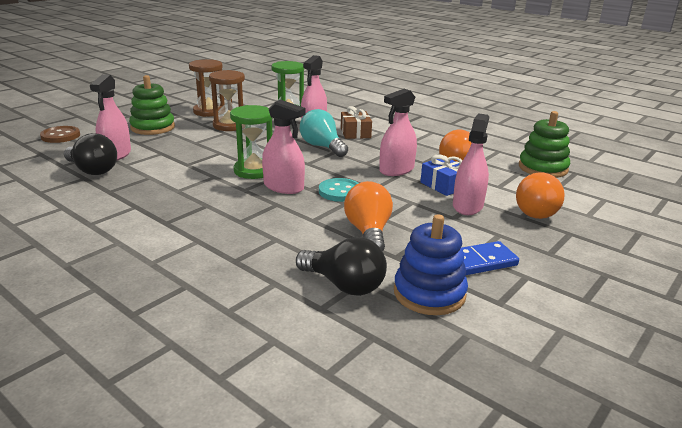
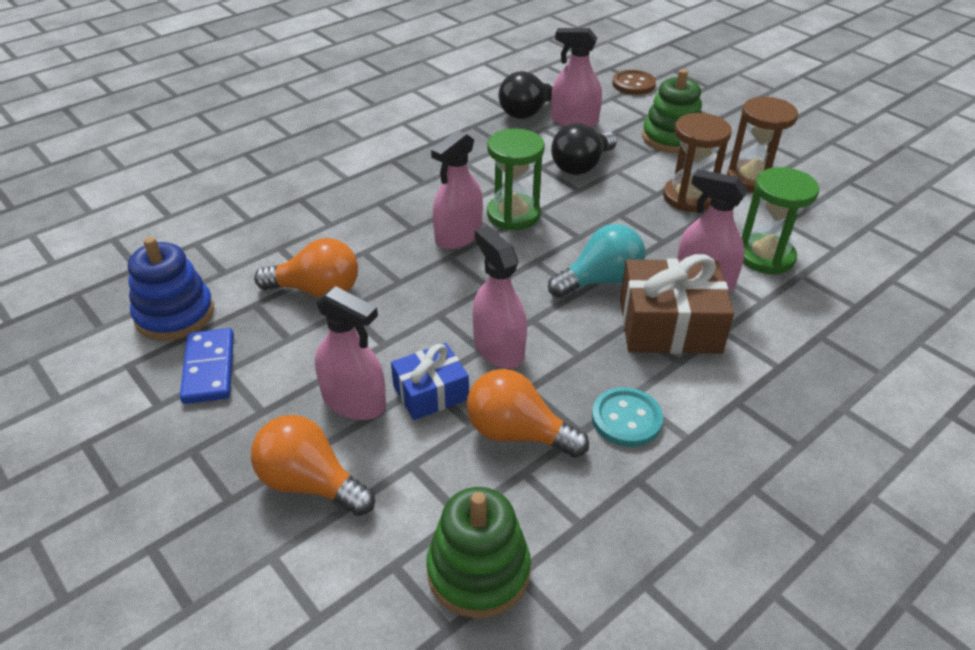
camera: 100 degrees right, 15 degrees up
(340, 191) = (433, 281): turquoise button -> turquoise button (626, 419)
(344, 285) = (222, 260): black light bulb -> black light bulb (581, 166)
(355, 133) = (669, 325): brown gift -> brown gift, size x1.66

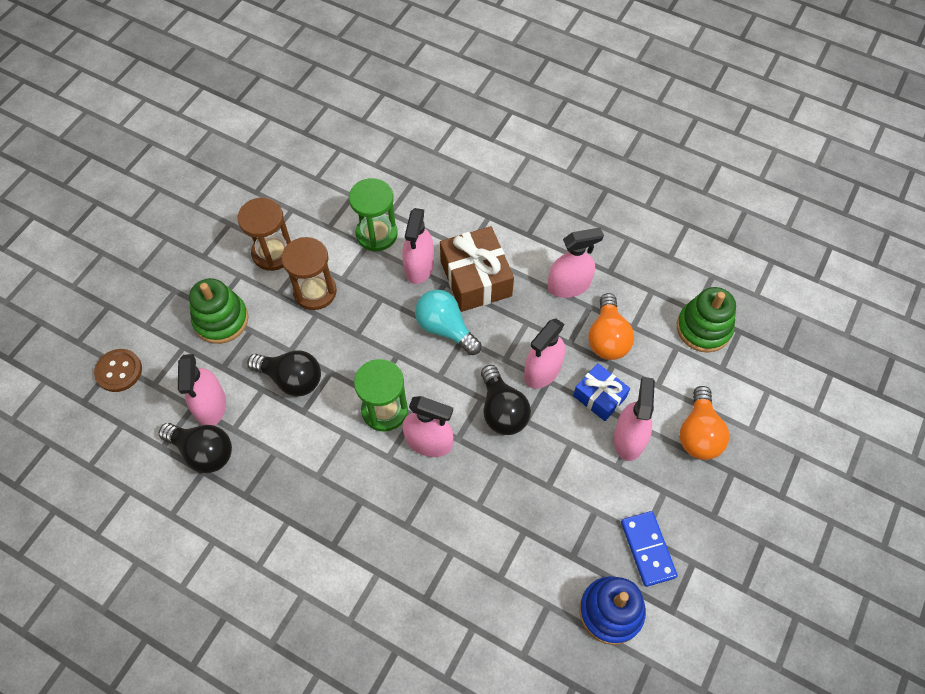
camera: 110 degrees left, 20 degrees up
(209, 368) = (648, 549): blue domino -> blue domino turned 75 degrees counterclockwise
(317, 290) = (538, 517): orange light bulb -> none
(463, 298) = (502, 410): none -> black light bulb
(626, 419) = (568, 285): turquoise button -> pink spray bottle

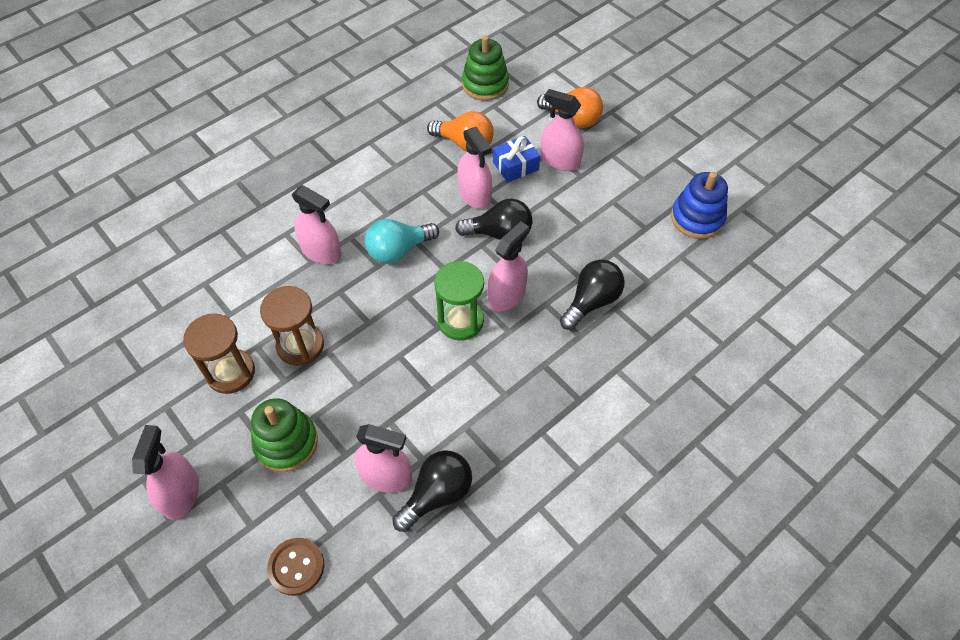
camera: 70 degrees left, 5 degrees down
(291, 379) = (390, 391): black light bulb -> black light bulb (591, 302)
(376, 234) = (264, 275): green hourglass -> none
(475, 278) = (358, 213): brown gift -> none
(568, 285) = (402, 152): pink spray bottle -> pink spray bottle (181, 494)
(648, 549) = (654, 180): blue domino -> none

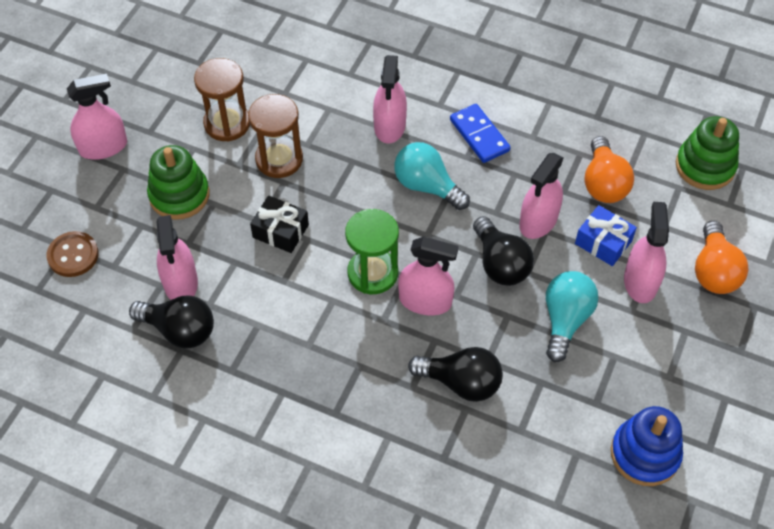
camera: 65 degrees right, 0 degrees up
(372, 197) = (479, 135): none -> blue domino
(378, 373) = (280, 231): none -> black gift
(569, 216) = (565, 320): none -> turquoise light bulb

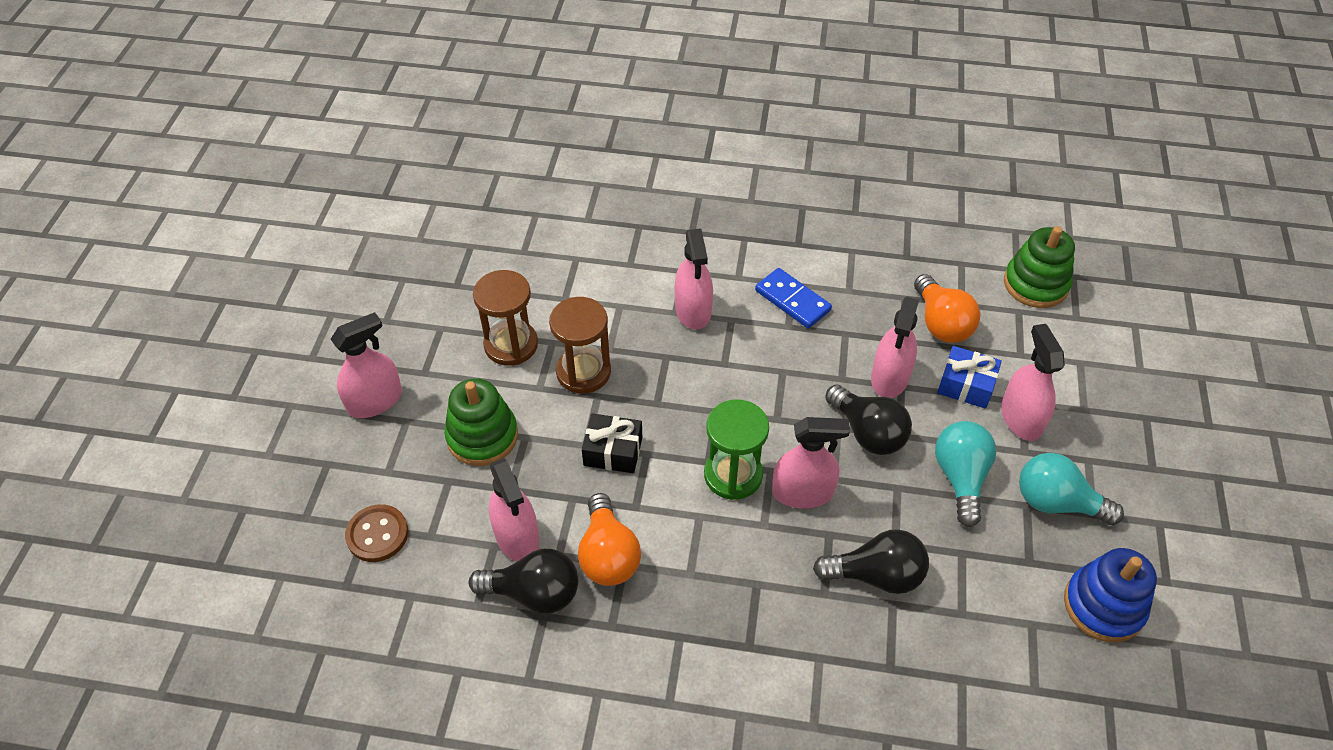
camera: 15 degrees left, 5 degrees down
(427, 186) = (757, 366): turquoise light bulb -> turquoise light bulb (1056, 502)
(714, 271) = (1090, 390): orange light bulb -> orange light bulb (608, 555)

